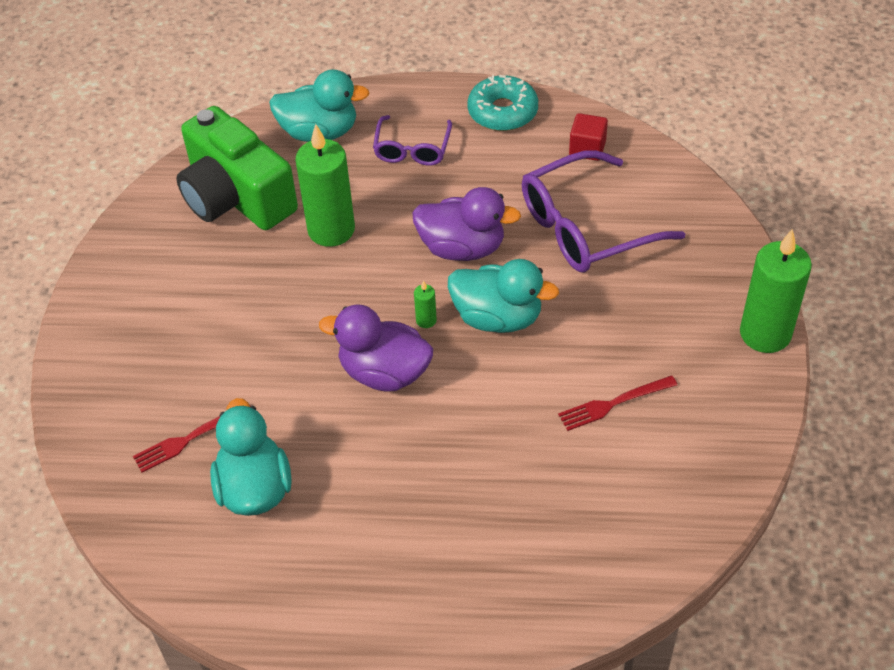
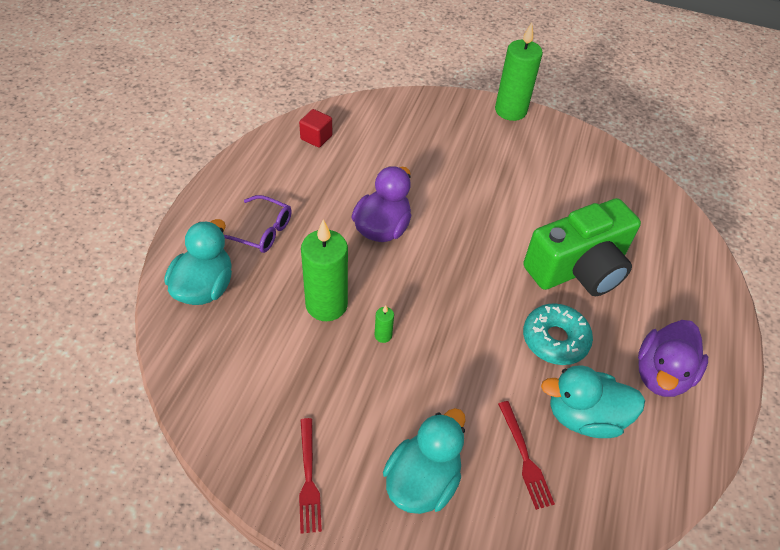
camera: 80 degrees left, 0 degrees up
(236, 197) = (252, 367): green camera -> green camera (578, 268)
(384, 373) = (489, 304): purple duck -> purple duck (661, 374)
(426, 320) = (446, 267): green candle -> green candle (383, 335)
(498, 317) = (457, 226): turquoise duck -> turquoise duck (422, 480)
(502, 112) = (252, 169): turquoise donut -> turquoise donut (555, 339)
(586, 227) = (391, 159): purple glasses -> none
(613, 403) = (548, 190): red fork -> red fork (308, 478)

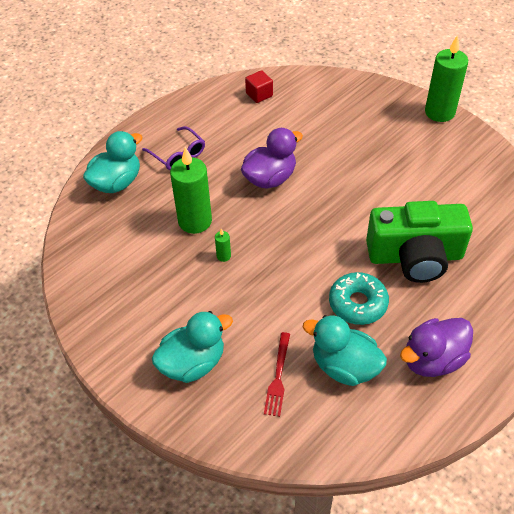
camera: 30 degrees right, 0 degrees up
(308, 478) = (116, 332): red fork -> none

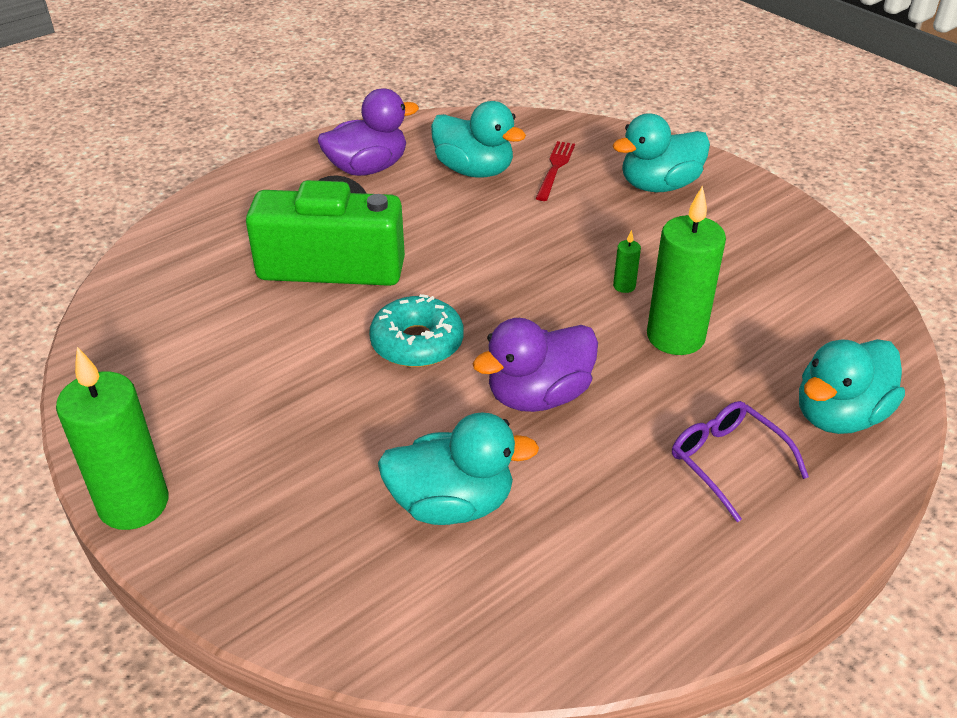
camera: 175 degrees left, 10 degrees down
(259, 94) = (542, 605): red cube -> none
(302, 125) = (452, 504): none -> turquoise duck
(358, 303) = (438, 221): turquoise donut -> turquoise donut (417, 343)

